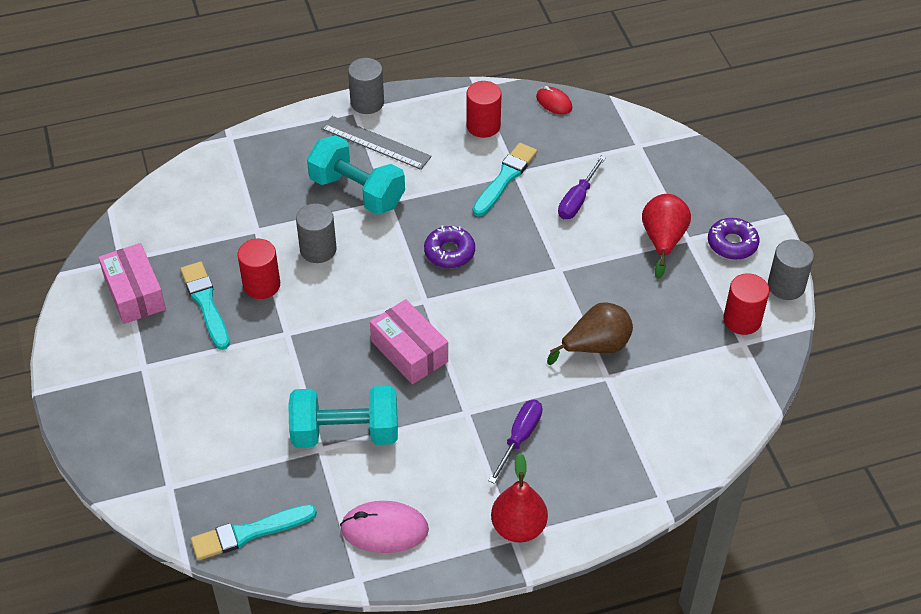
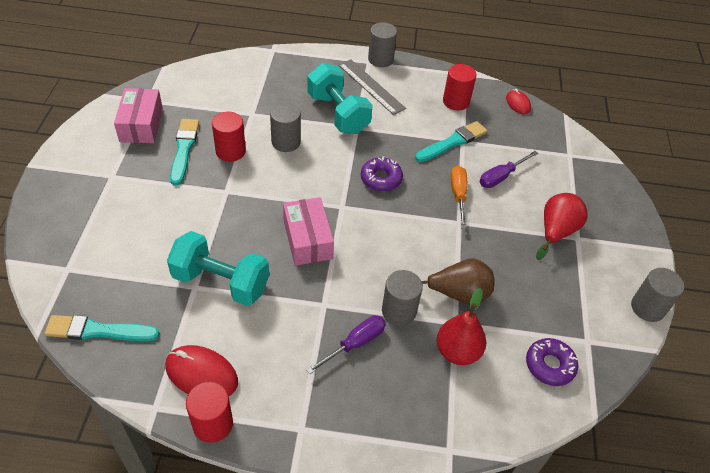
camera: 20 degrees right, 0 degrees up
(384, 529) = (201, 374): pink mouse -> red mouse
(518, 527) = (311, 422): red pear -> red pear (457, 351)
(542, 239) = (458, 195): none -> orange screwdriver
(545, 388) = (399, 311): none -> grey cylinder
(732, 244) = (614, 256): purple donut -> purple donut (549, 365)
(742, 320) = (595, 321): red cylinder -> red cylinder (213, 424)

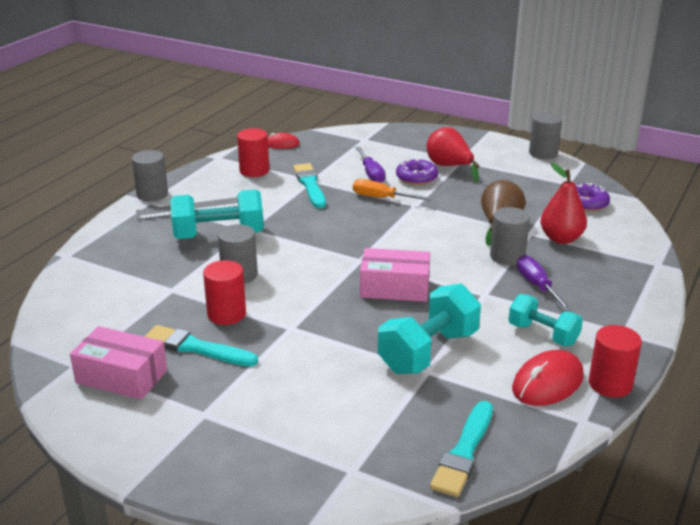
camera: 65 degrees left, 20 degrees down
(274, 360) = (543, 334): none -> turquoise dumbbell
(381, 179) = (334, 231): purple donut -> purple donut (416, 178)

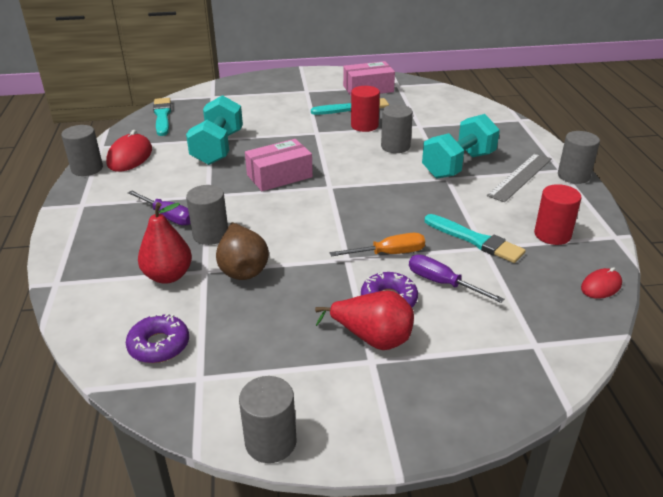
camera: 145 degrees right, 5 degrees up
(543, 334) = (146, 182): turquoise dumbbell -> none
(610, 384) = (87, 169): red cylinder -> grey cylinder

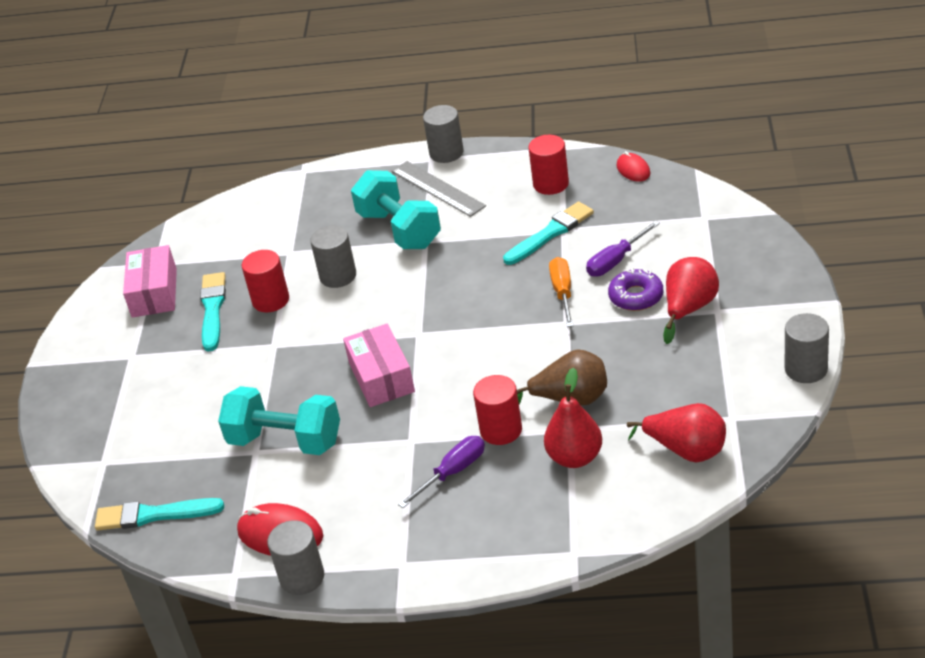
camera: 75 degrees left, 5 degrees up
(159, 345) = (686, 451): purple donut -> red pear
(210, 235) = (501, 430): grey cylinder -> red cylinder

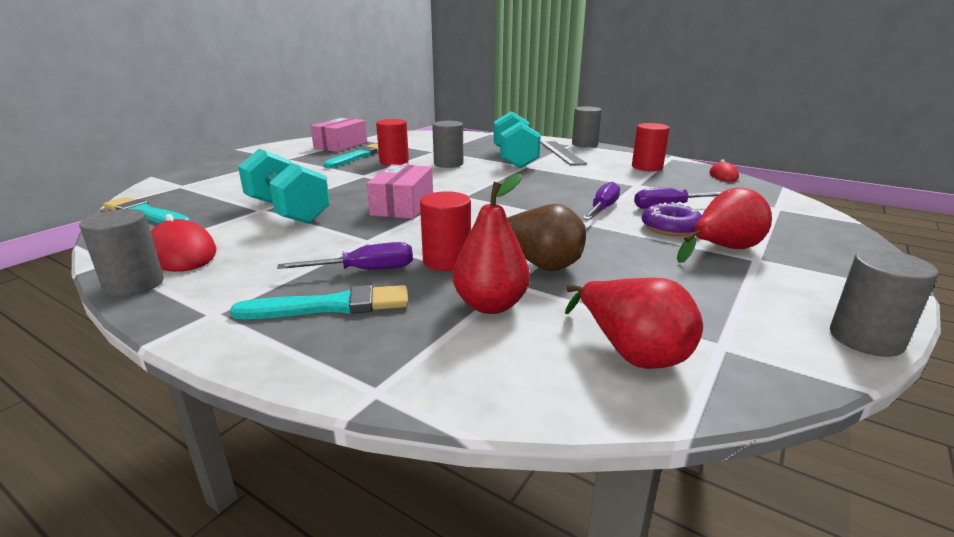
camera: 25 degrees right, 15 degrees down
(550, 233) = (623, 183): turquoise brush -> turquoise brush (331, 306)
(563, 292) = (602, 209): orange screwdriver -> purple screwdriver

